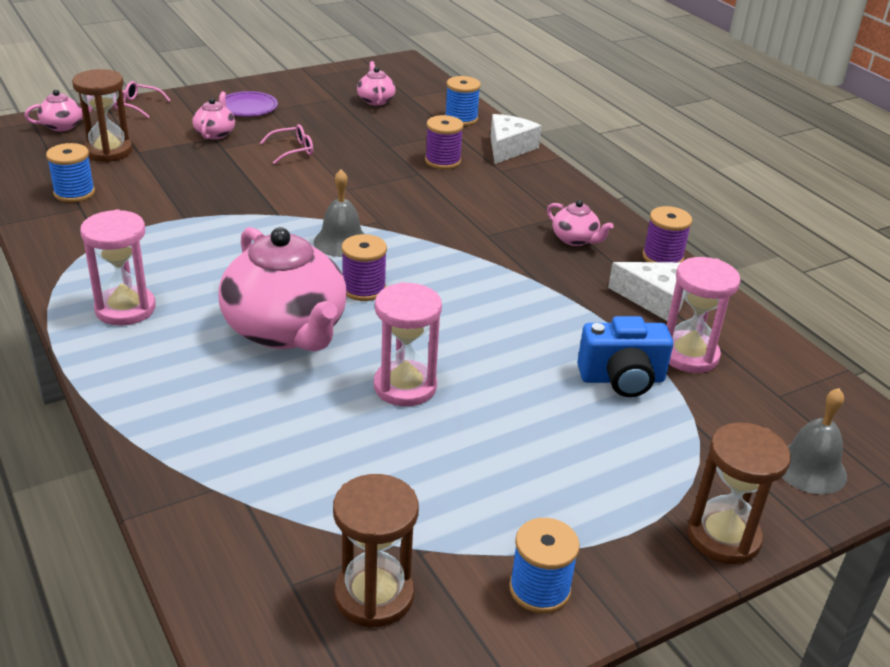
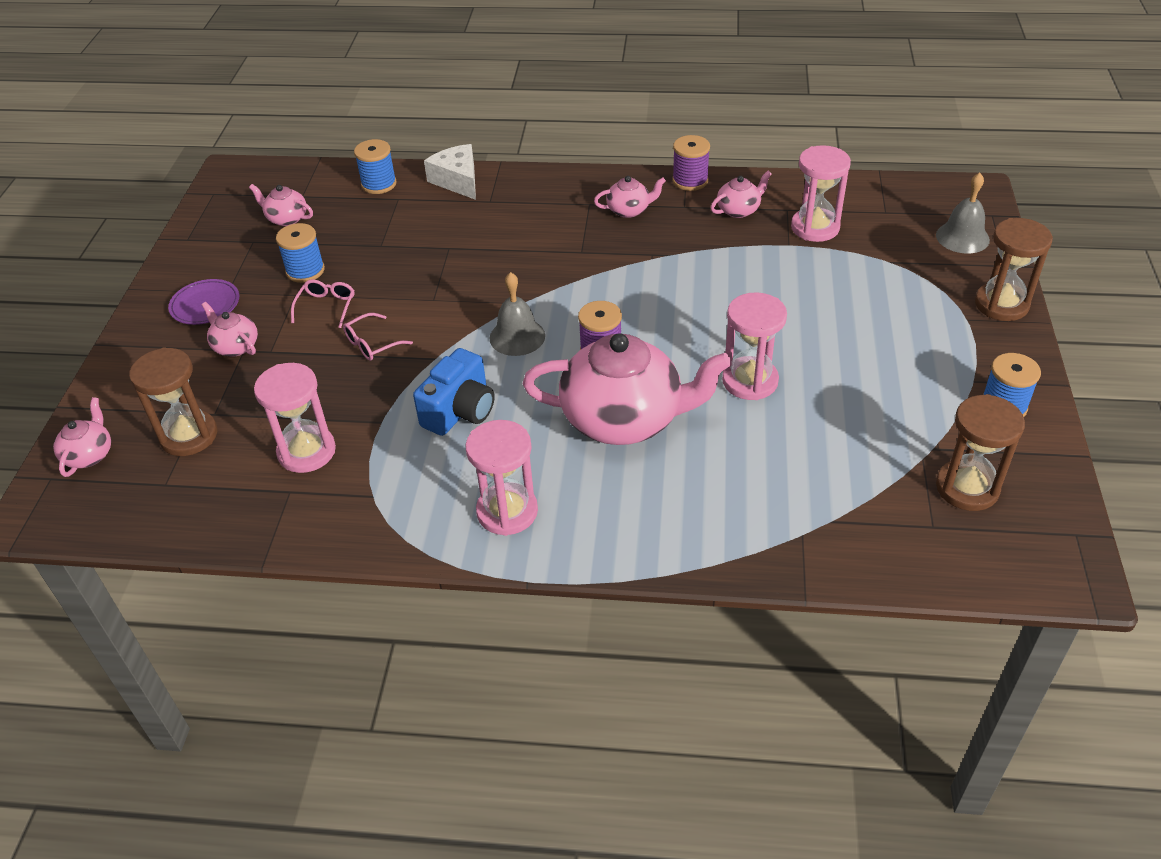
camera: 50 degrees left, 10 degrees up
(74, 193) = (254, 487): blue spool -> blue spool (305, 271)
(127, 199) = (306, 452): none -> pink hourglass
(137, 106) = (107, 383): pink glasses -> pink glasses (372, 344)
(442, 161) = (441, 225): purple spool -> none
(622, 379) = (819, 270): blue camera -> blue camera (460, 411)
(655, 299) = (739, 210): white cheese -> pink teapot

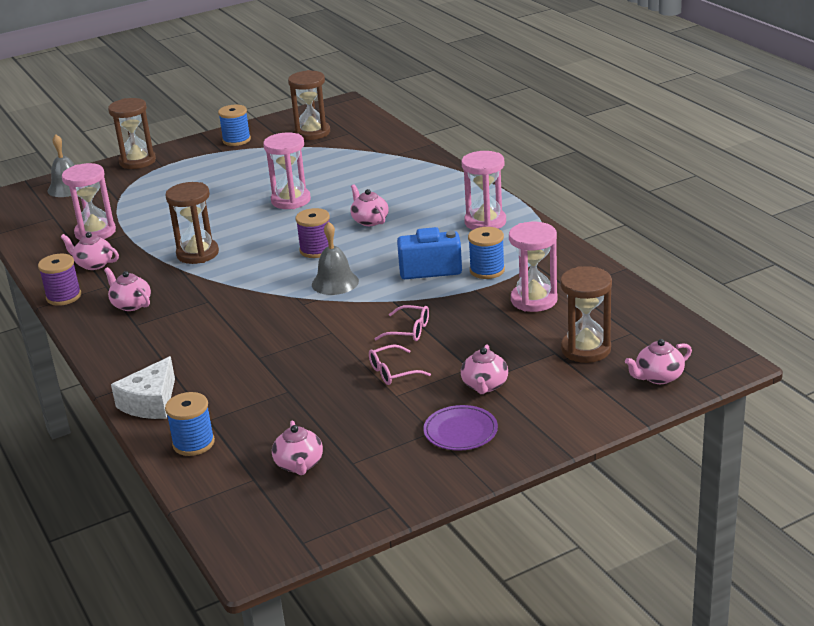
camera: 125 degrees left, 15 degrees down
(305, 271) = (361, 408): blue spool -> blue spool (487, 270)
(624, 419) = (369, 221): pink teapot -> pink teapot, size x0.44
(688, 274) = (197, 254): none -> brown hourglass

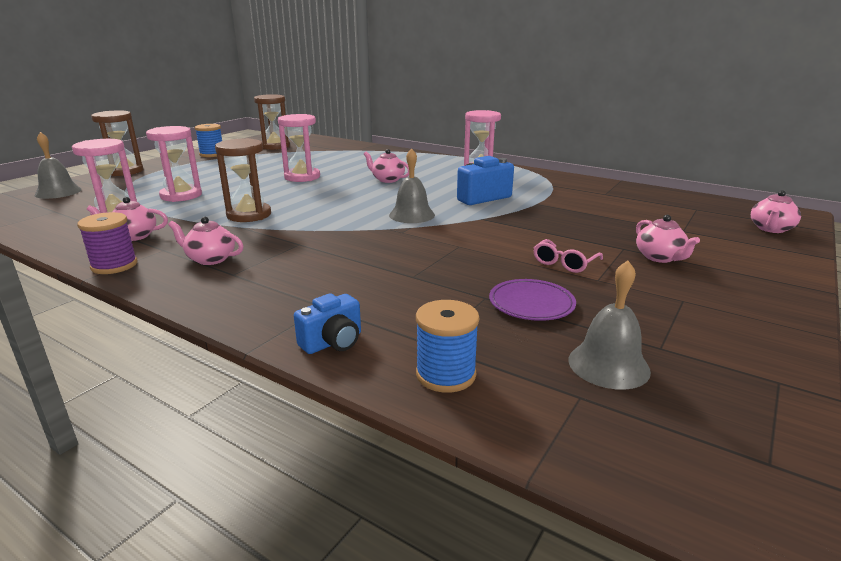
camera: 30 degrees left, 5 degrees down
(151, 402) = (333, 342): white cheese -> blue camera
(299, 465) = (608, 365): pink teapot -> grey bell
(316, 250) = (365, 199): purple spool -> none
(408, 330) = (528, 234): pink glasses -> none
(460, 431) = (707, 294): purple plate -> purple plate (531, 304)
(487, 270) = (527, 193): blue spool -> none
(534, 300) = (592, 202): pink hourglass -> pink hourglass (181, 195)
(585, 349) = (687, 222): brown hourglass -> none

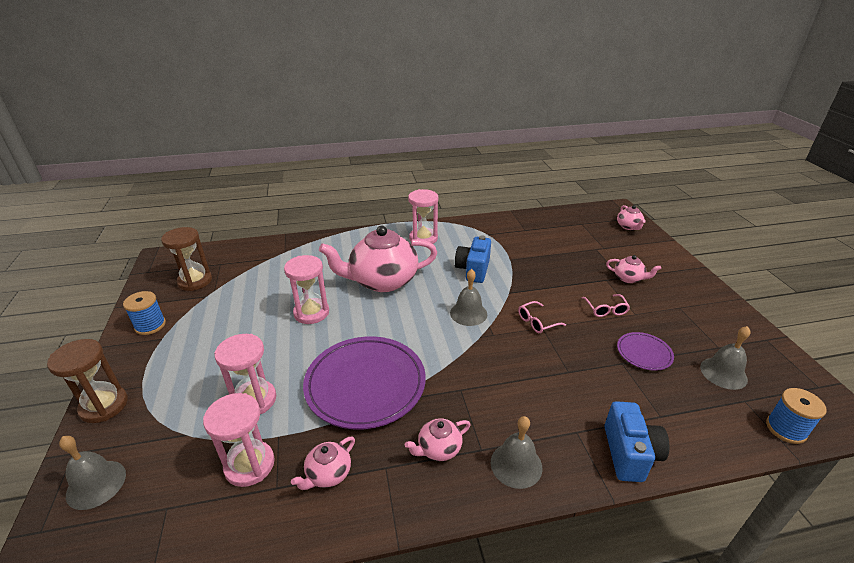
camera: 45 degrees left, 10 degrees up
(114, 265) = (388, 512): purple spool -> none
(233, 293) = (516, 464): none -> grey bell
(249, 215) = (365, 384): brown hourglass -> purple plate
(333, 342) = (629, 453): blue camera -> blue camera, size x1.53
(387, 180) = (382, 281): pink teapot -> pink teapot, size x2.26
(445, 374) = (697, 431): blue spool -> blue spool (786, 429)
(463, 241) = (537, 322): none -> pink glasses

